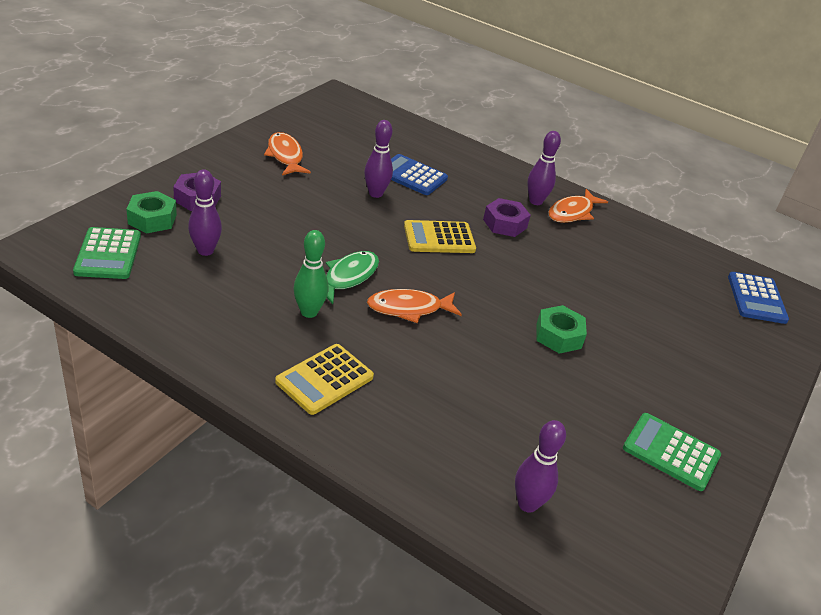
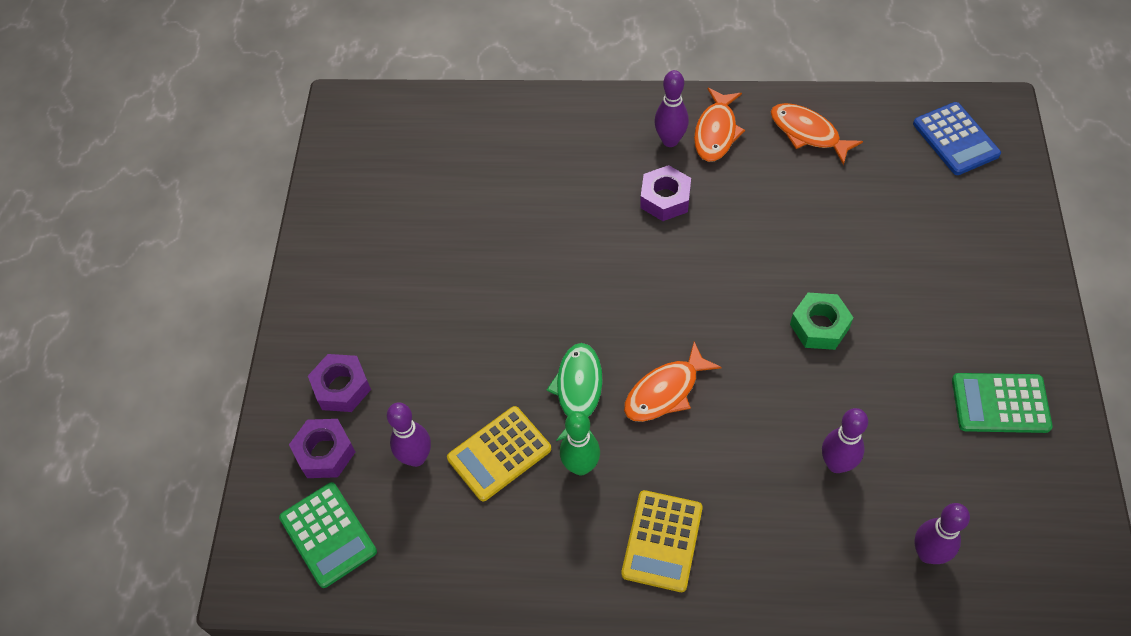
camera: 20 degrees left, 20 degrees up
(152, 219) = (325, 452): green nut -> purple nut
(285, 156) = (373, 254): orange fish -> orange fish (808, 133)
(375, 193) = (509, 246): purple bowling pin -> purple bowling pin (836, 464)
(412, 176) = (523, 190): blue calculator -> none
(439, 238) = (619, 268): yellow calculator -> yellow calculator (499, 454)

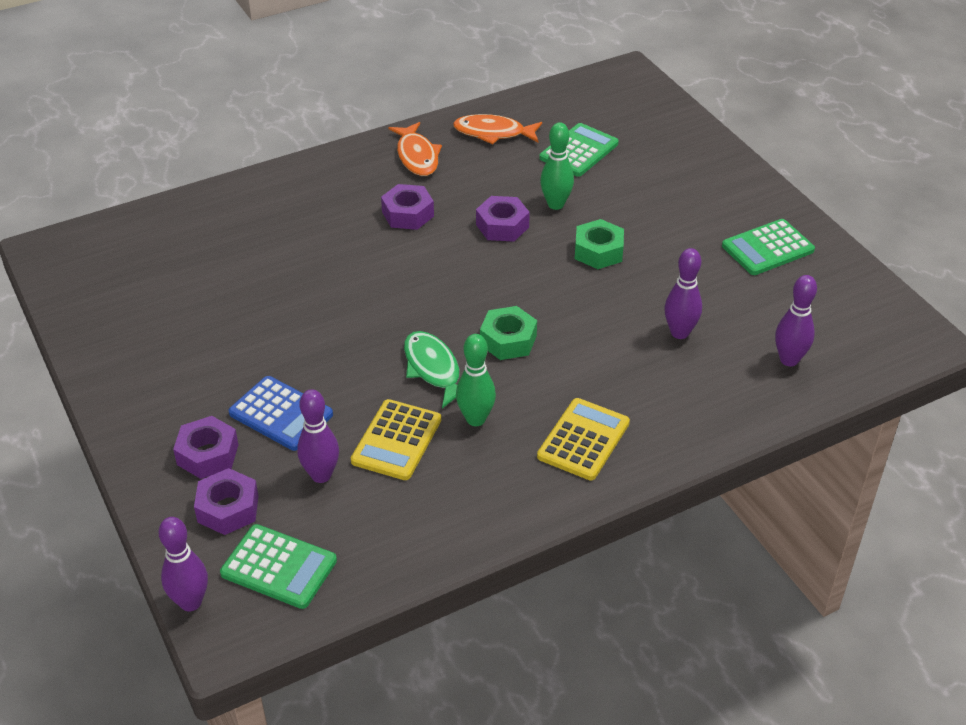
camera: 35 degrees left, 15 degrees down
(662, 541) = (583, 440): yellow calculator -> yellow calculator turned 135 degrees counterclockwise
(665, 391) = (508, 340): orange fish -> green nut
(670, 140) = (382, 174): purple bowling pin -> purple bowling pin (190, 602)
(745, 252) = (502, 226): none -> purple nut
(814, 249) = (555, 204): none -> green bowling pin
(880, 191) = (578, 151): none -> green calculator
(955, 139) = (610, 100): blue calculator -> blue calculator (281, 414)

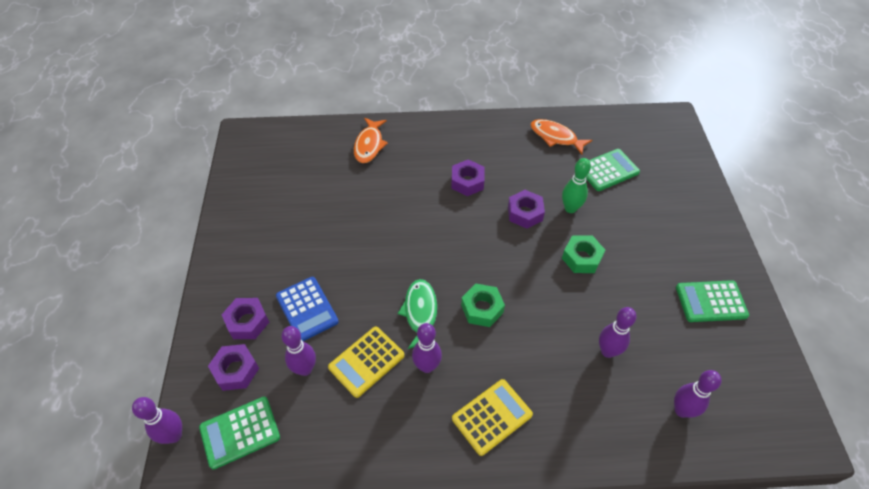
camera: 25 degrees right, 10 degrees up
(279, 567) = (240, 432): green calculator -> green calculator turned 105 degrees clockwise
(417, 156) = (496, 139): orange fish -> orange fish (369, 145)
(475, 419) = (427, 366): green bowling pin -> purple bowling pin

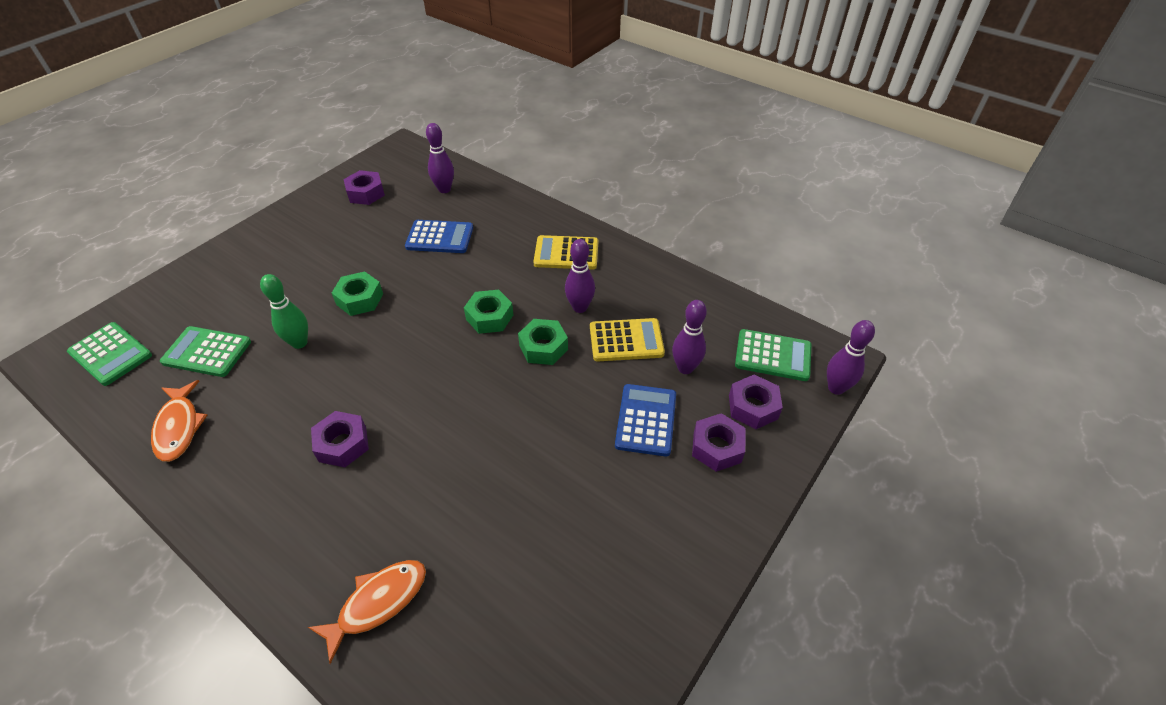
camera: 140 degrees left, 5 degrees down
(420, 313) = (543, 347): green fish -> green nut
(525, 213) = (342, 368): purple nut -> purple nut (366, 193)
(607, 351) = (440, 237): purple bowling pin -> blue calculator
(711, 302) = (327, 218): green calculator -> green calculator (111, 354)

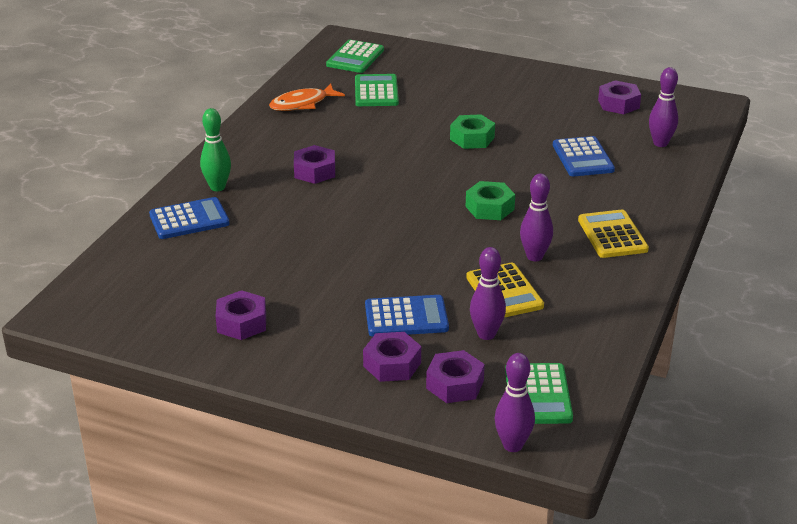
camera: 75 degrees right, 15 degrees down
(299, 343) = (406, 125): green bowling pin -> green bowling pin (217, 187)
(378, 603) = (189, 219): orange fish -> blue calculator
(543, 347) = (467, 244): green nut -> none
(619, 573) = (241, 323): none -> purple nut

